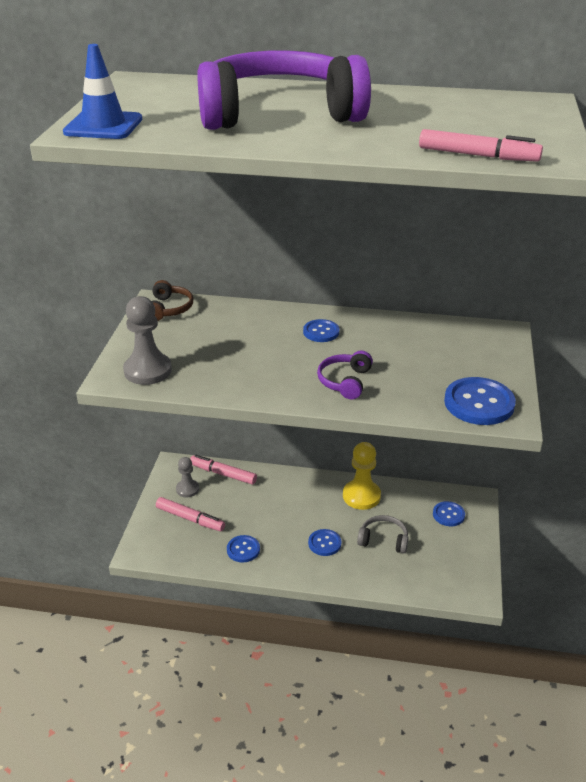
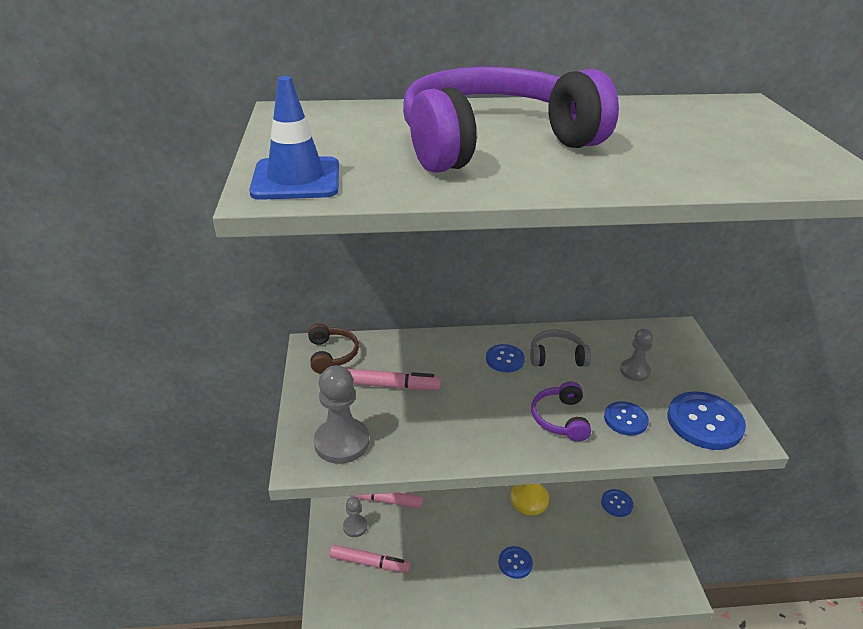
camera: 15 degrees left, 0 degrees up
(243, 549) = (437, 589): blue button -> blue button (625, 419)
(383, 540) = (569, 546): grey headphones -> grey headphones (557, 357)
(439, 357) = (635, 371): none -> grey pawn
(478, 155) = (762, 178): pink marker -> pink marker (391, 385)

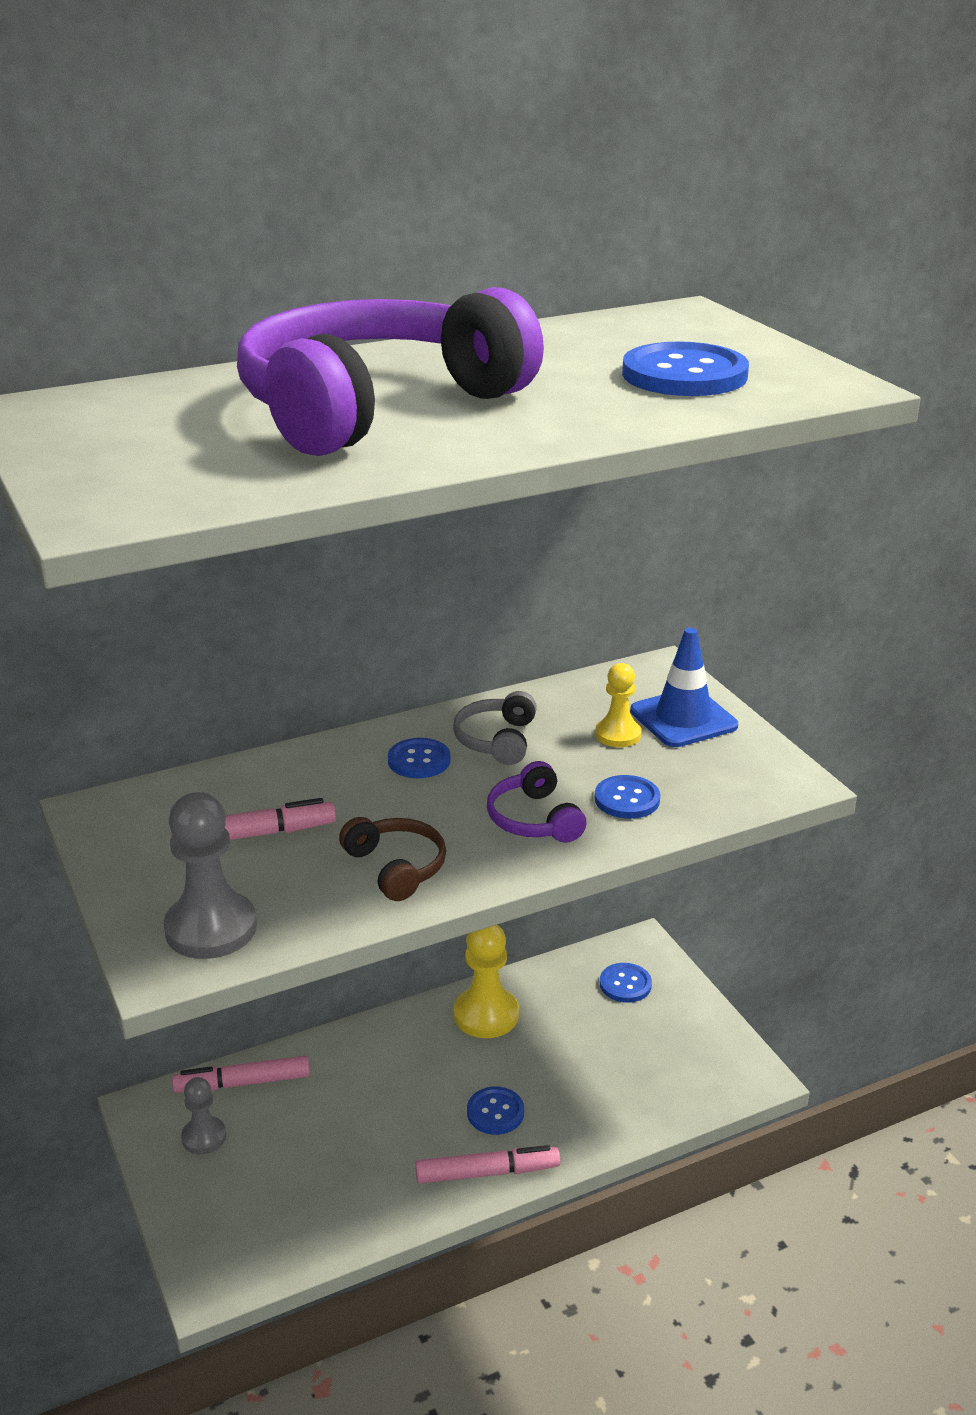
camera: 20 degrees left, 5 degrees down
(296, 179) = (125, 494): blue traffic cone -> blue traffic cone (683, 718)
(331, 355) = (131, 814): brown headphones -> brown headphones (396, 867)
(370, 563) = (252, 1183): pink marker -> pink marker (487, 1172)
(557, 357) = (497, 740): grey headphones -> grey headphones turned 60 degrees counterclockwise
(635, 371) = (618, 734): grey pawn -> yellow pawn
(704, 422) = (735, 778): blue button -> blue button (684, 375)

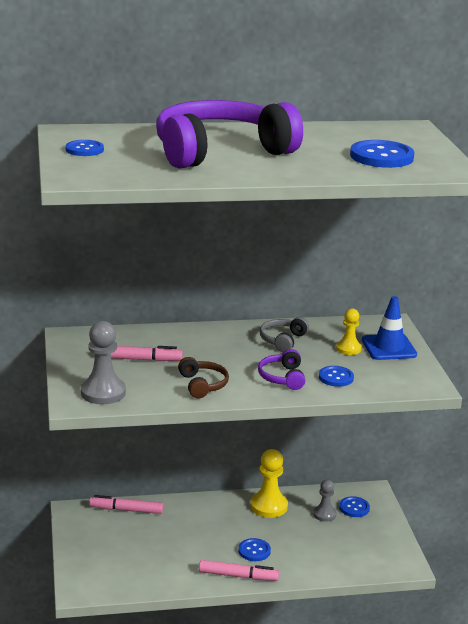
camera: 15 degrees right, 5 degrees down
(204, 1137) = (98, 529): grey pawn -> grey pawn (324, 514)
(419, 760) = (237, 342): blue button -> blue button (84, 149)

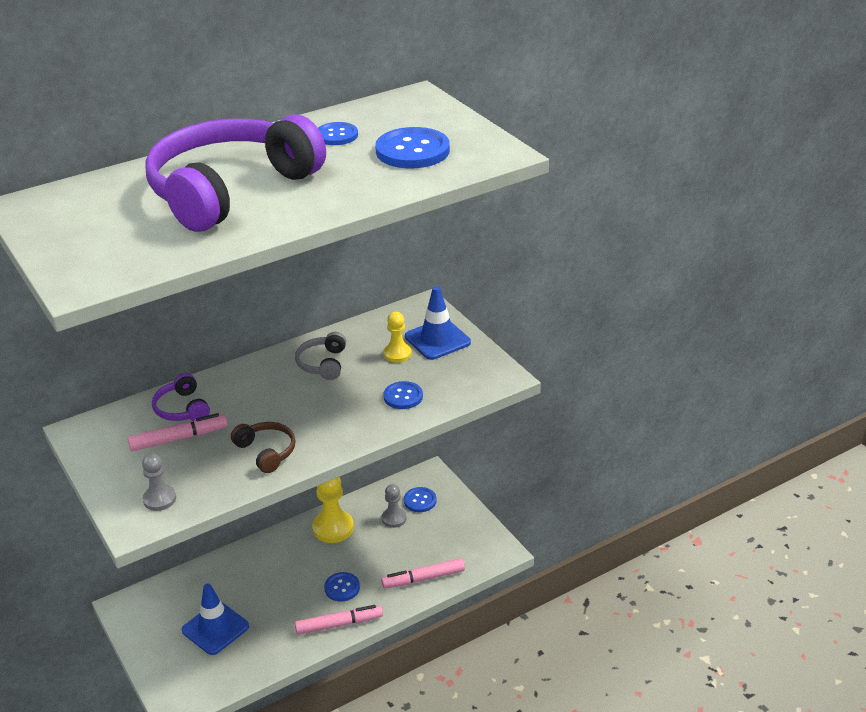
camera: 20 degrees left, 10 degrees up
(84, 149) = (66, 230): blue button -> blue button (336, 135)
(103, 392) = (159, 499): grey pawn -> grey pawn, size x0.61
(126, 510) = (183, 585): pink marker -> pink marker (423, 578)
(136, 548) = (215, 628): none -> blue traffic cone
(282, 377) = (347, 414): purple headphones -> purple headphones (182, 409)

